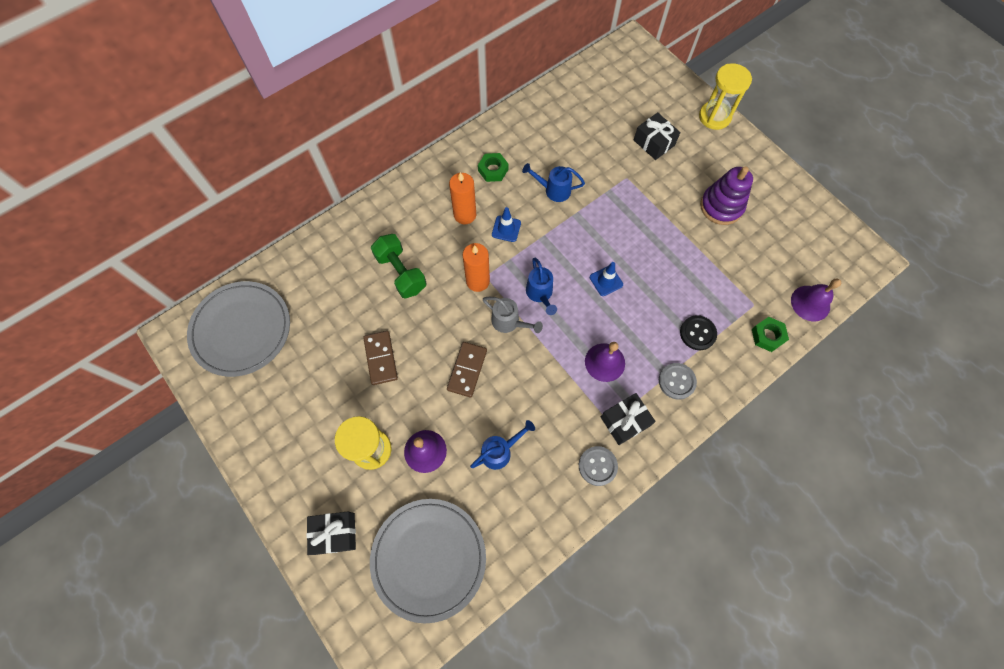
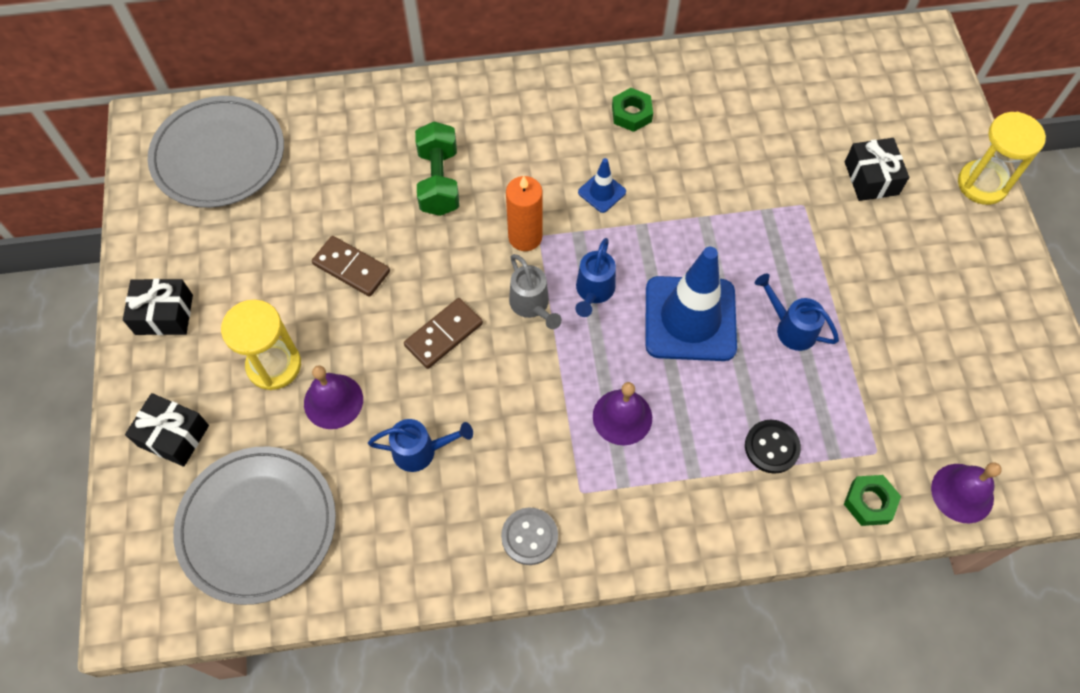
camera: 30 degrees right, 5 degrees down
(381, 358) = (351, 268): brown domino -> brown domino turned 75 degrees counterclockwise
(465, 215) = (561, 151): orange candle -> none
(553, 190) = (694, 174): blue watering can -> blue watering can (791, 328)
(606, 281) = (690, 319): blue traffic cone -> blue traffic cone, size x2.27
(625, 421) = (600, 503): black gift -> black gift (164, 314)
(676, 381) = (702, 491): grey button -> none
(721, 206) = (914, 303): purple stacking toy -> none

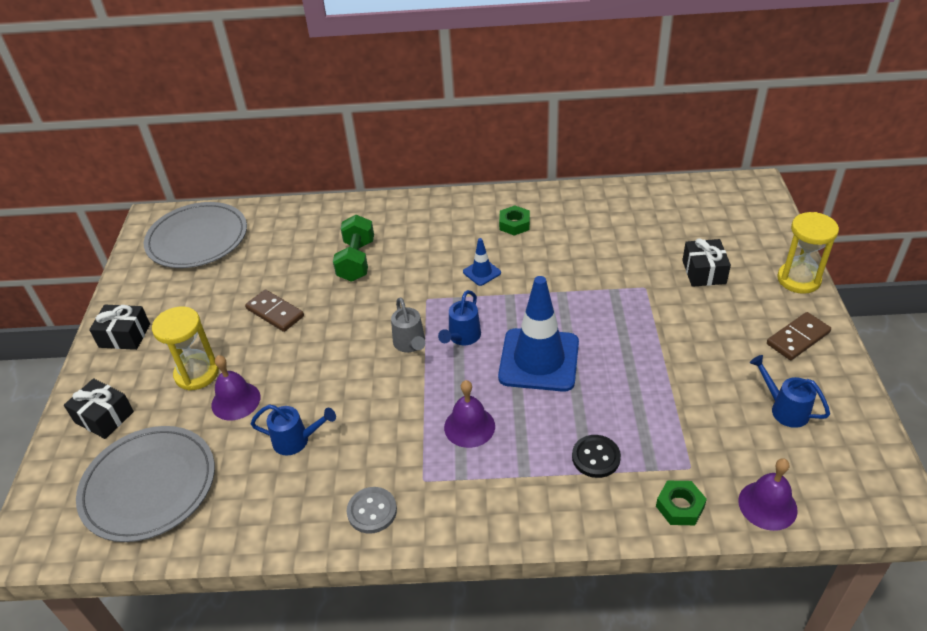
camera: 10 degrees right, 20 degrees down
(443, 334) = (335, 360): brown domino -> brown domino (797, 338)
(525, 237) = (415, 299): orange candle -> none
(791, 328) = (624, 371): blue watering can -> blue watering can (784, 409)

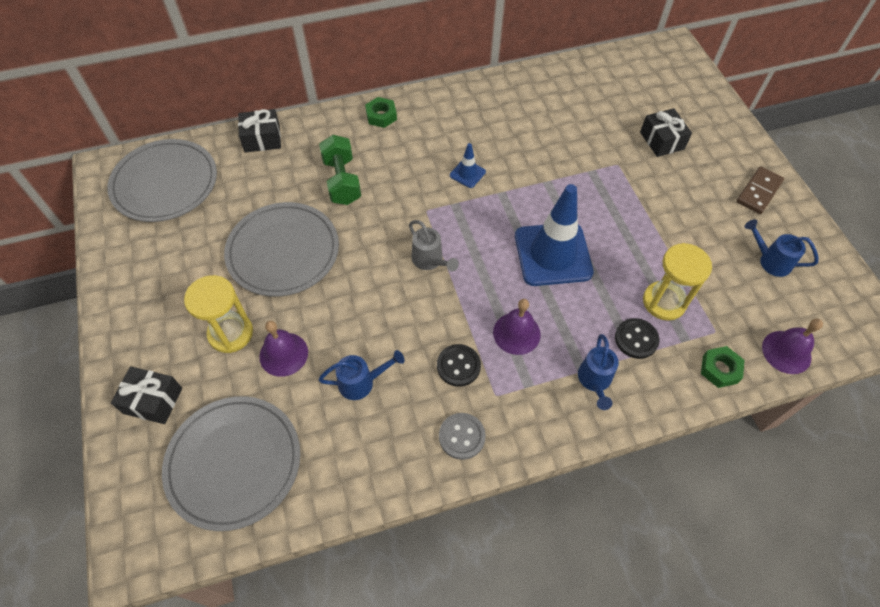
camera: 20 degrees left, 15 degrees up
(124, 336) = (134, 307): black gift -> black gift (262, 139)
(275, 312) = (283, 251): brown domino -> grey plate
(397, 445) = (458, 366): none -> black button
(462, 337) = (475, 244): blue watering can -> blue watering can (594, 381)
(514, 224) = (478, 118): green nut -> green nut (381, 116)
(798, 279) = (740, 135): yellow hourglass -> yellow hourglass (664, 302)

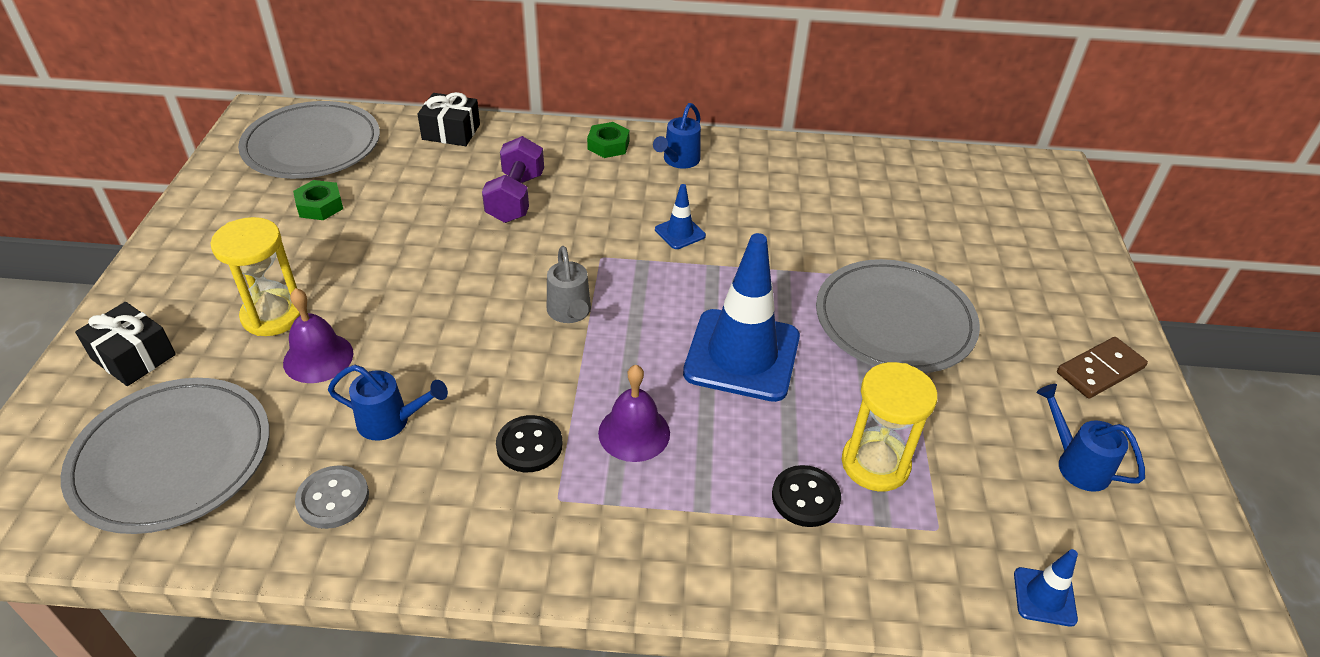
camera: 20 degrees right, 15 degrees down
(283, 251) = (395, 249): grey plate -> grey plate (894, 321)
(342, 181) = (516, 198): green dumbbell -> purple dumbbell
(461, 436) = (478, 533): grey button -> grey button (333, 498)
(594, 381) = (712, 530): blue watering can -> blue watering can (678, 161)
(662, 140) = (977, 268): black gift -> none
(720, 369) = (918, 583): green nut -> green nut (320, 206)
(786, 352) = (1044, 597): purple bell -> blue traffic cone

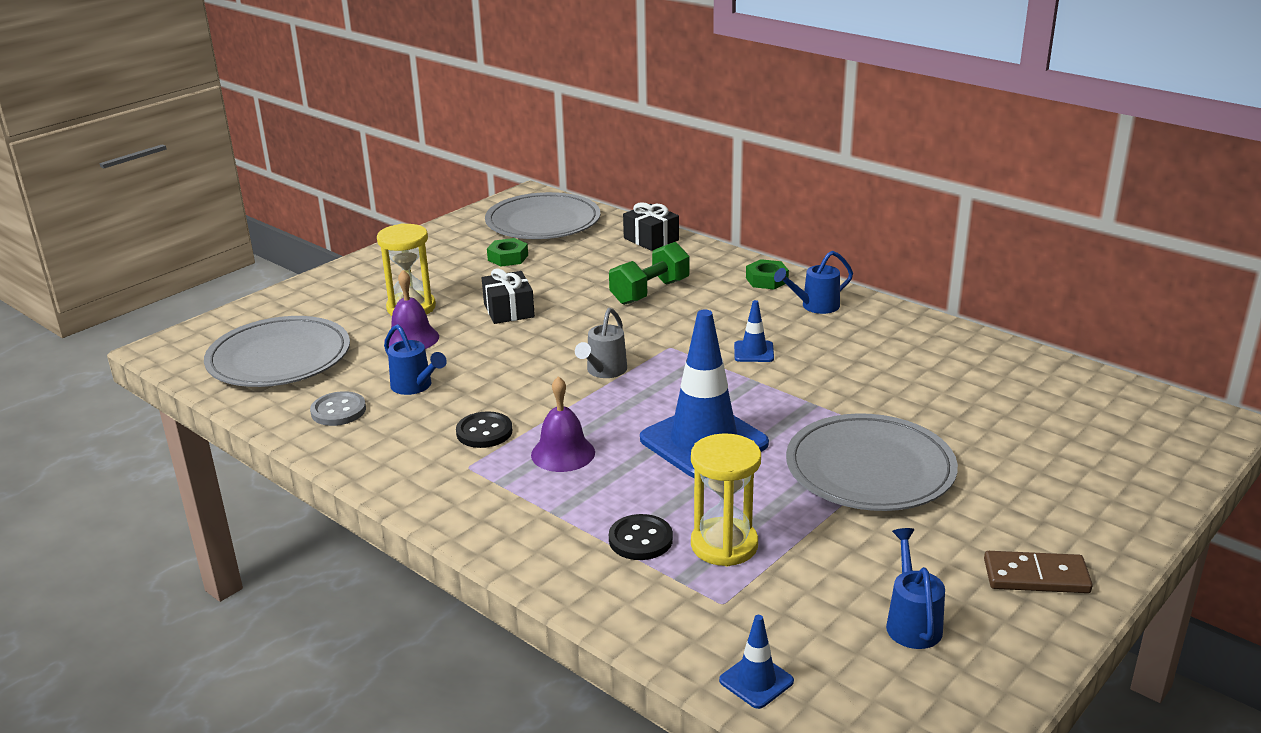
camera: 40 degrees right, 15 degrees down
(133, 357) = (313, 302): black gift -> black gift (509, 310)
(516, 198) = (650, 292): purple dumbbell -> green dumbbell

